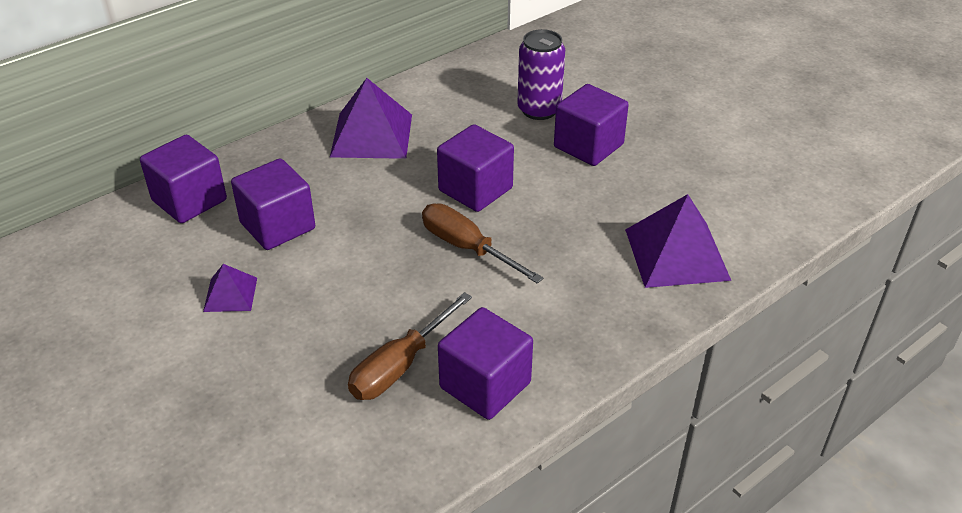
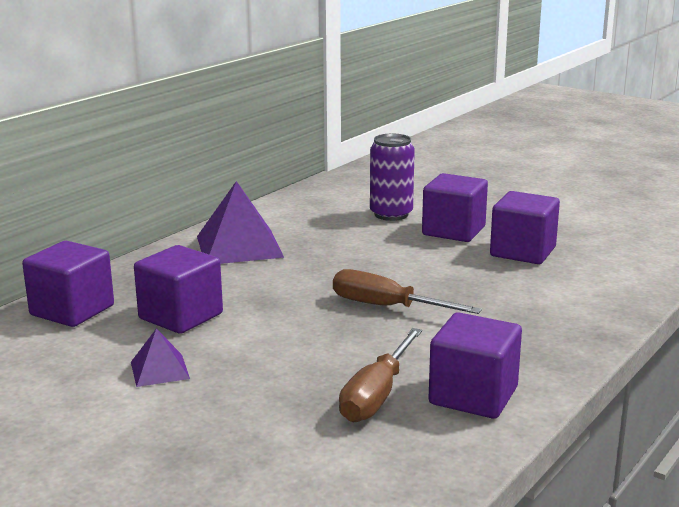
camera: 15 degrees left, 20 degrees down
(475, 189) = (367, 269): purple cube -> purple cube (523, 252)
(676, 254) = (586, 286): purple pyramid -> none

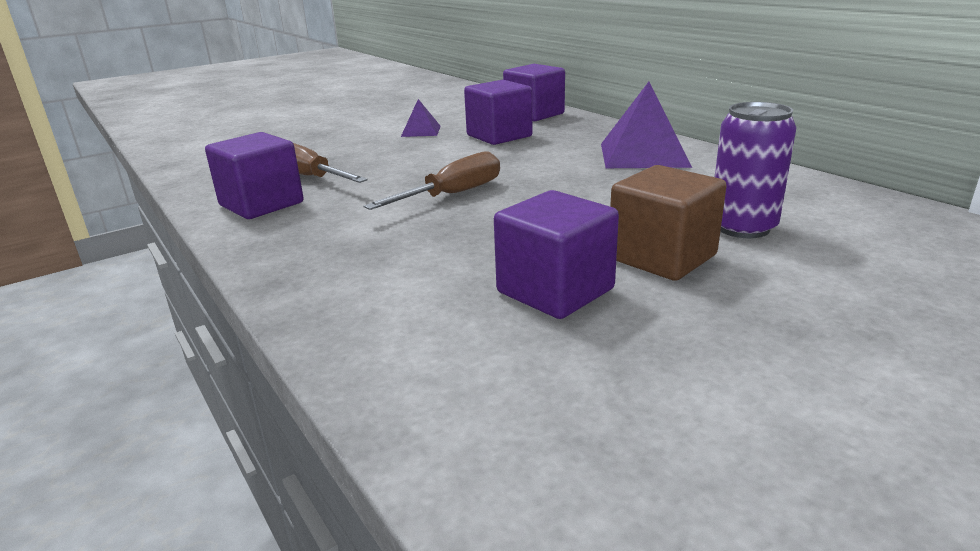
camera: 110 degrees right, 5 degrees up
(453, 231) = (662, 257): purple cube -> brown cube

